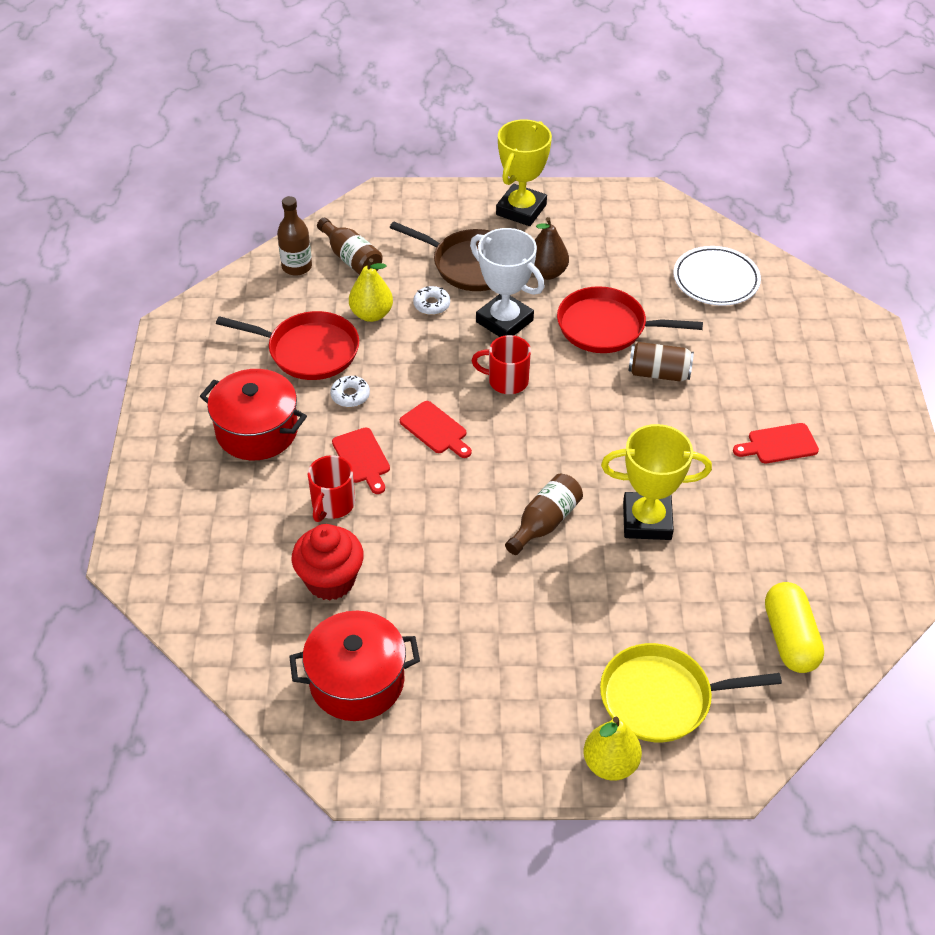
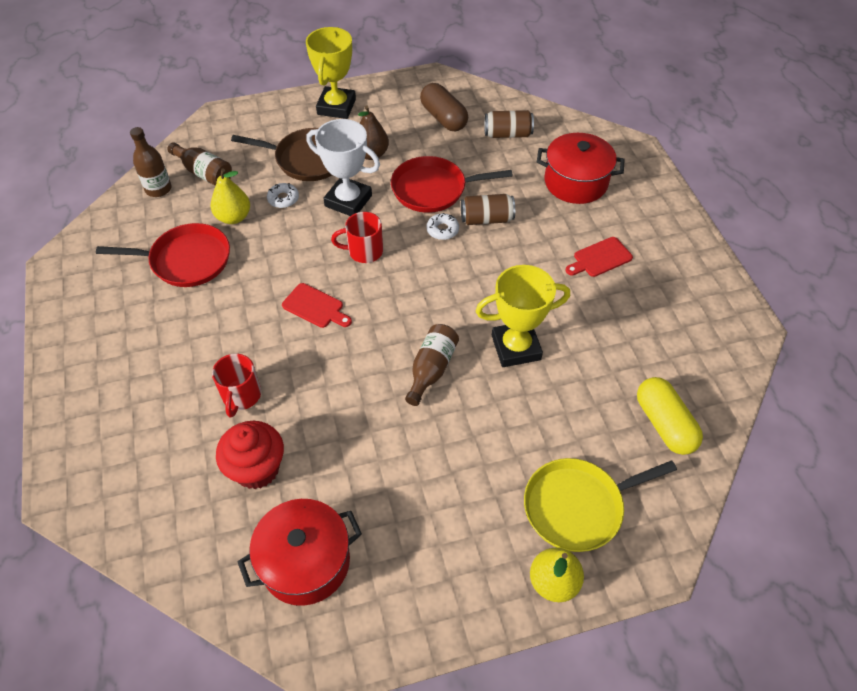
camera: 15 degrees left, 5 degrees up
(257, 431) = (156, 342): red pot -> red pot (576, 182)
(350, 395) = (233, 292): white donut -> white donut (442, 230)
(362, 458) = (257, 347): red cutting board -> none
(644, 246) = (443, 118): none -> brown capsule
(716, 280) = (507, 134): white plate -> brown can

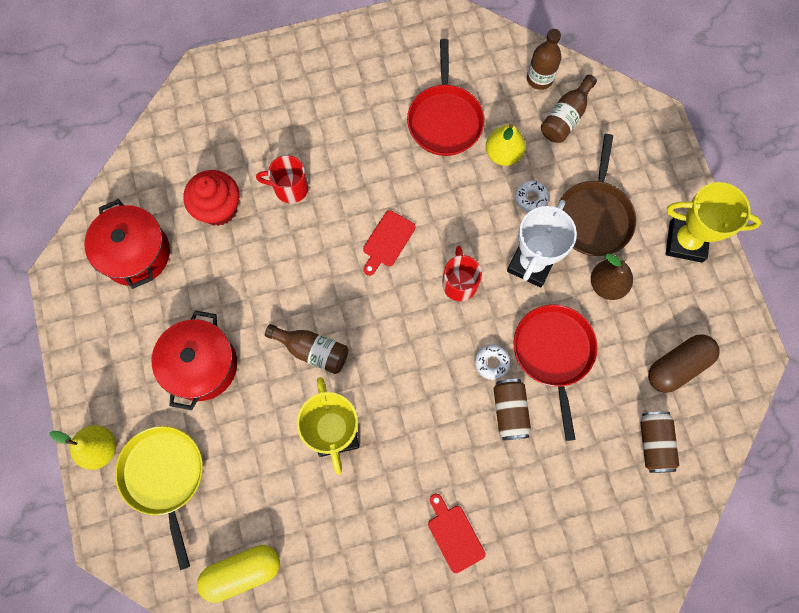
camera: 90 degrees right, 20 degrees up
(576, 182) = (574, 521): red pot -> red pot (201, 365)

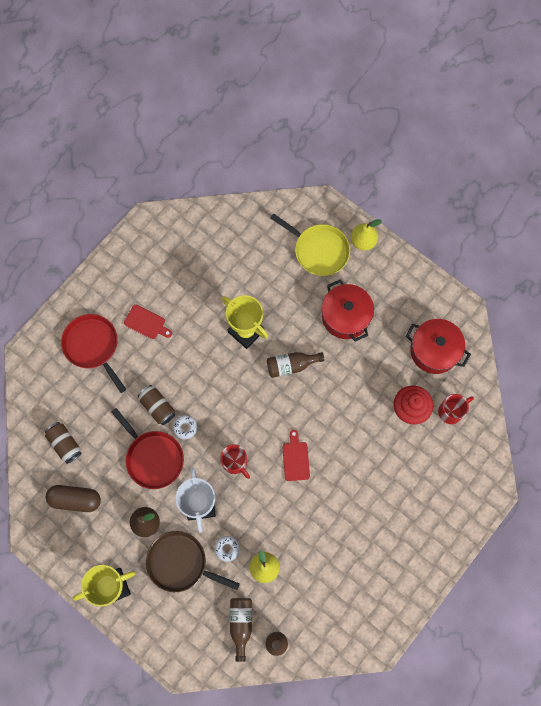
camera: 145 degrees right, 0 degrees up
(242, 572) = (243, 235): yellow capsule -> none
(290, 188) = (379, 451): red mug -> red mug (451, 411)
(445, 120) = (317, 566): red pan -> red pan (92, 346)
(594, 217) = (180, 563): brown pan -> brown pan turned 45 degrees counterclockwise
(677, 366) = (75, 499): brown capsule -> brown capsule turned 75 degrees clockwise

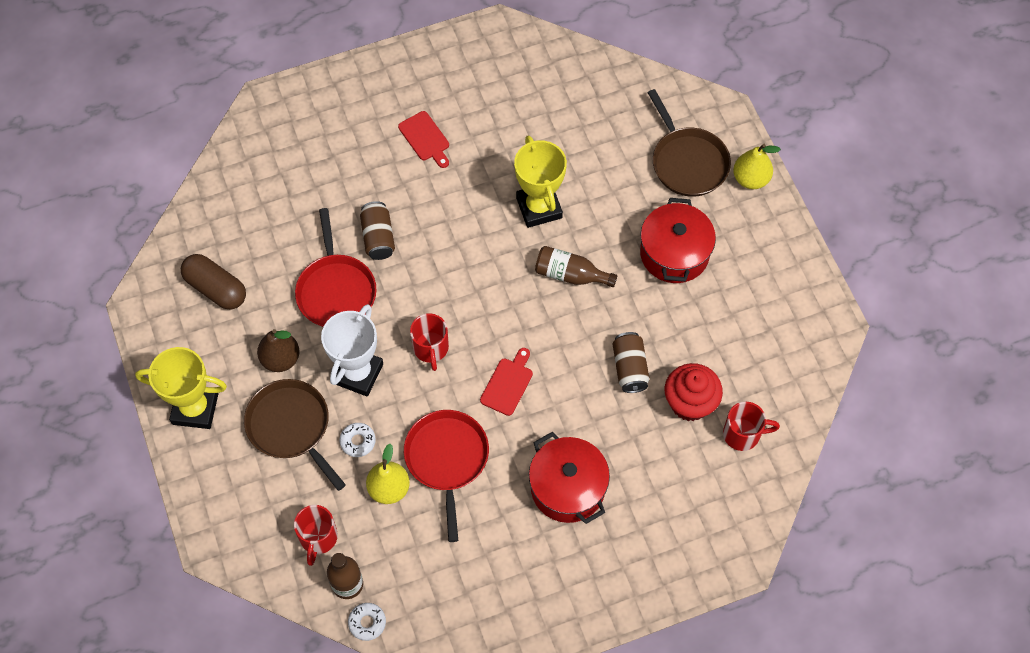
camera: 30 degrees right, 10 degrees down
(65, 444) = (244, 221): brown can -> brown can (629, 368)
(92, 346) = (346, 132): red pan -> red pan (447, 459)
(185, 427) = (396, 277): white donut -> white donut (367, 623)
(241, 624) = (318, 538): brown bottle -> red mug
(319, 250) = (688, 162): yellow pan -> brown pan
(434, 351) = (764, 351): red pot -> red pot (567, 488)

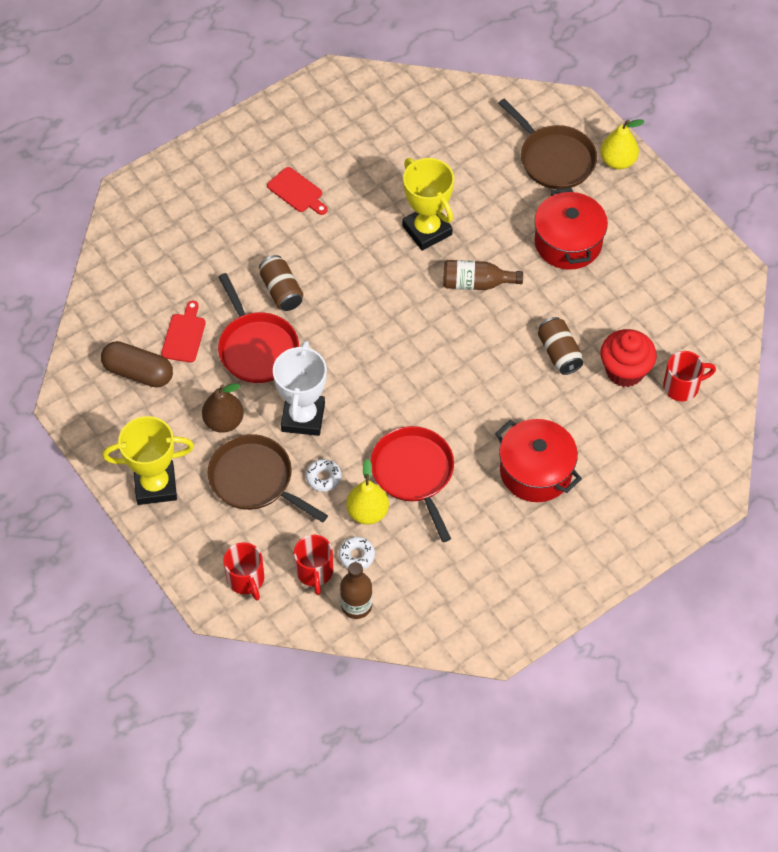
camera: 15 degrees left, 5 degrees down
(367, 623) = (386, 634): white donut -> white donut (356, 556)
(431, 348) = (365, 379): red mug -> red mug (246, 579)
(508, 384) = (449, 393): red cutting board -> red cutting board (184, 335)

